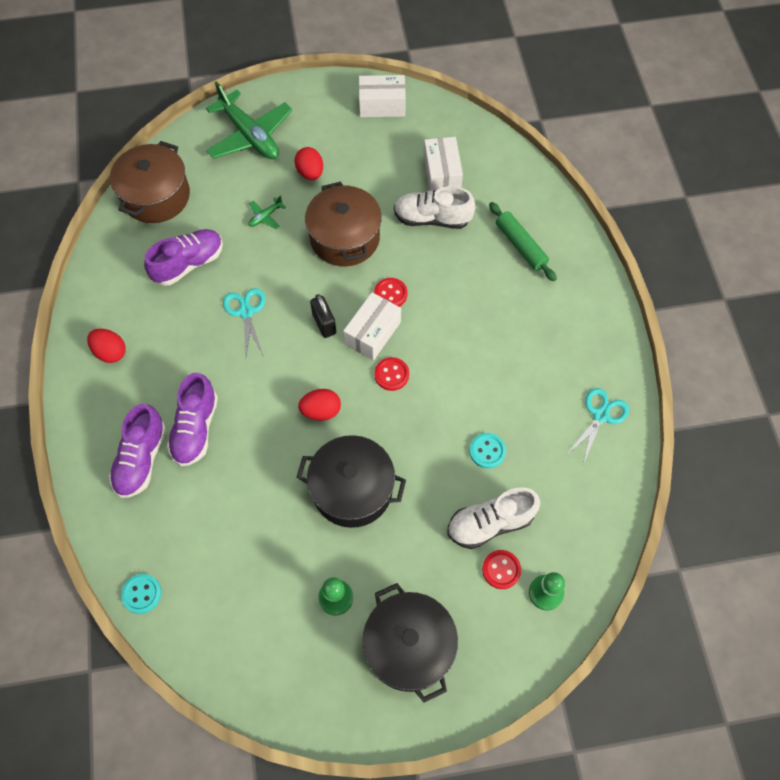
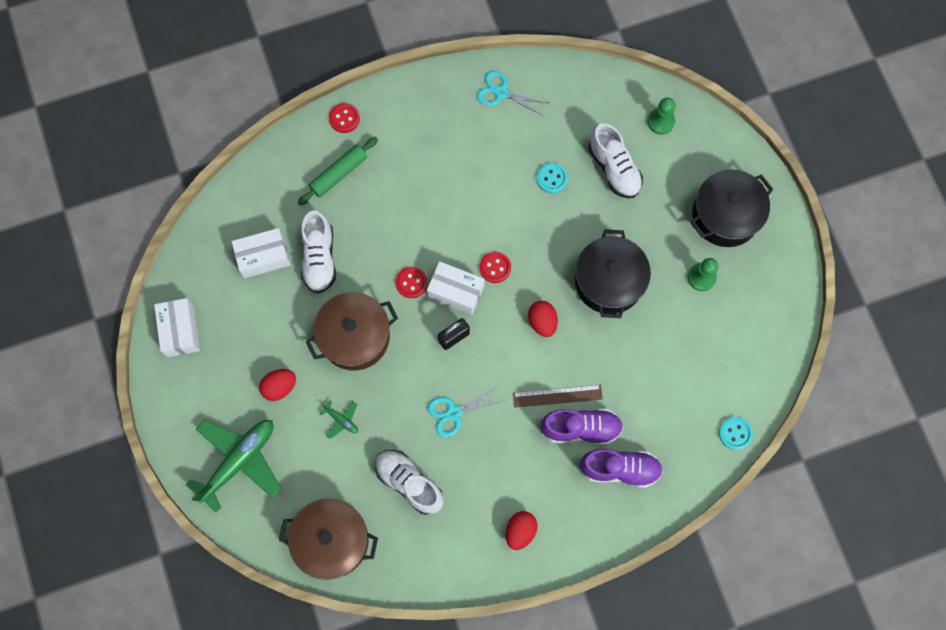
camera: 100 degrees left, 10 degrees up
(189, 264) = (409, 483): purple shoe -> white shoe
(236, 411) = (557, 396): none -> brown ruler
(501, 570) = (650, 156): red button -> red button (344, 118)

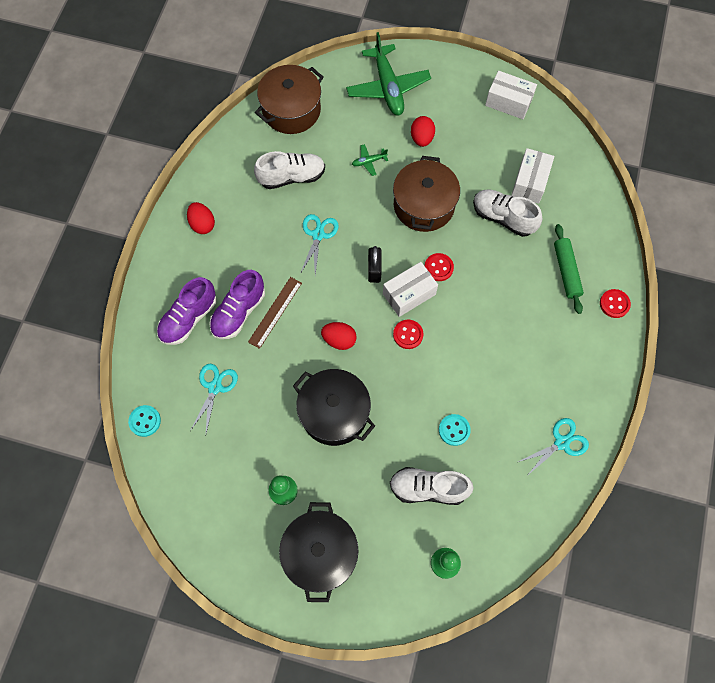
camera: 125 degrees right, 5 degrees down
(662, 396) = (215, 387): none -> turquoise scissors

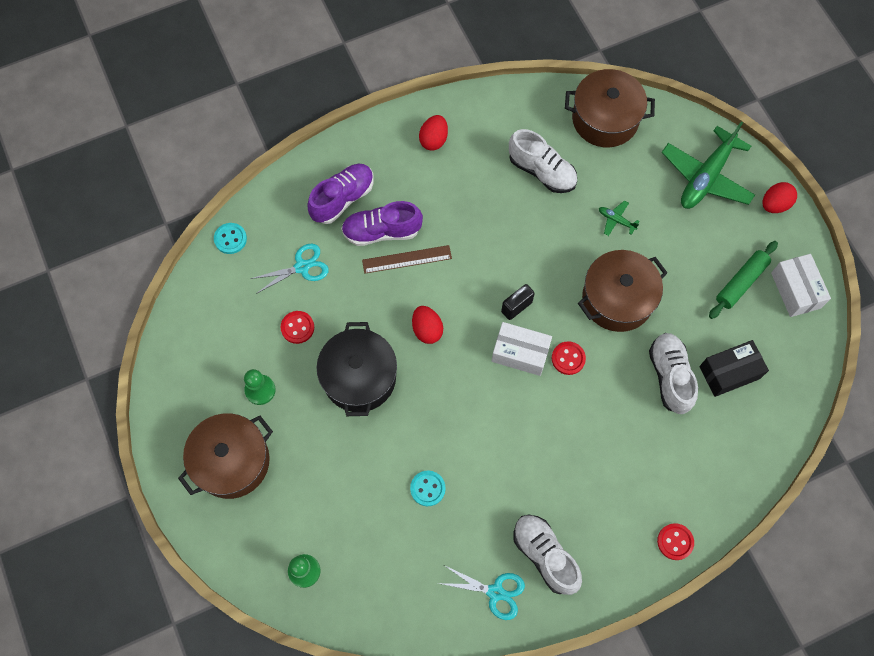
camera: 50 degrees right, 0 degrees up
(189, 318) = (343, 199): purple shoe -> purple shoe turned 135 degrees clockwise
(318, 235) = (507, 236): turquoise scissors -> none
(320, 553) = (232, 461): black pot -> brown pot
(408, 334) = (481, 382): red button -> red button (297, 327)
(422, 138) = (682, 245): red egg -> red egg (774, 204)
(428, 488) = (357, 506): white shoe -> white shoe (545, 555)
(530, 182) = (729, 372): white box -> black box
(566, 271) = (668, 473): green rolling pin -> green rolling pin (741, 282)

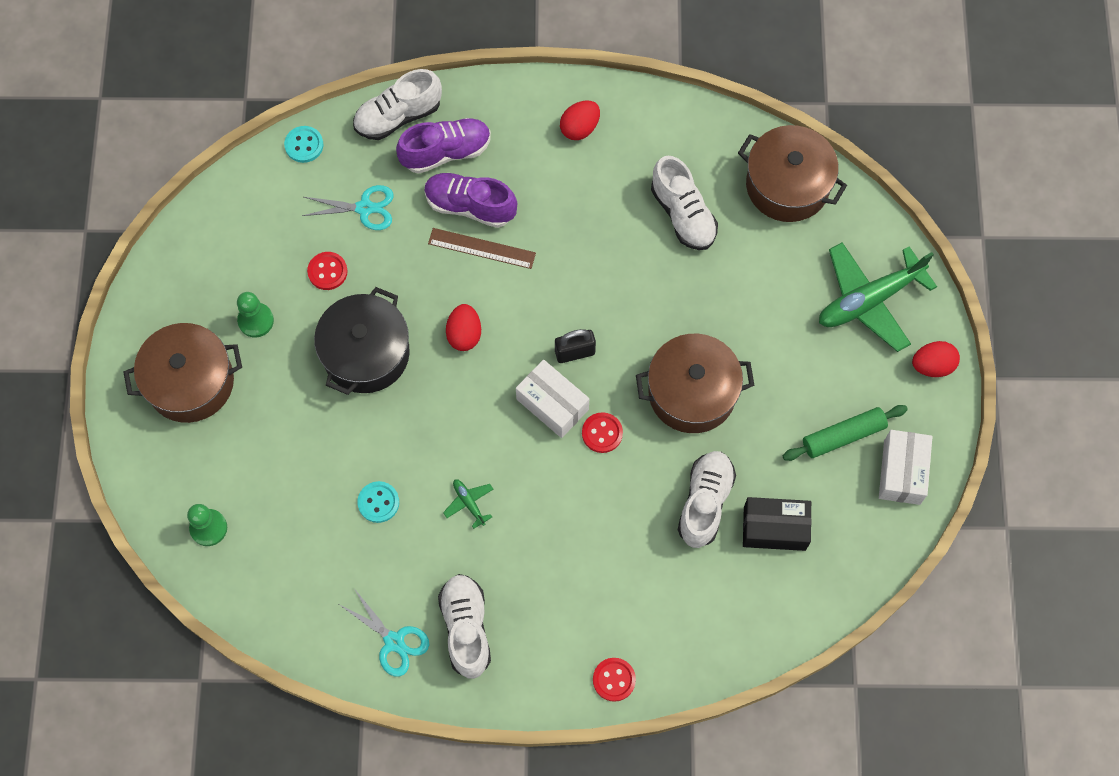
camera: 25 degrees right, 0 degrees up
(292, 187) = (398, 116): none -> white shoe
(616, 220) = (738, 305): green plane -> green plane (469, 503)

